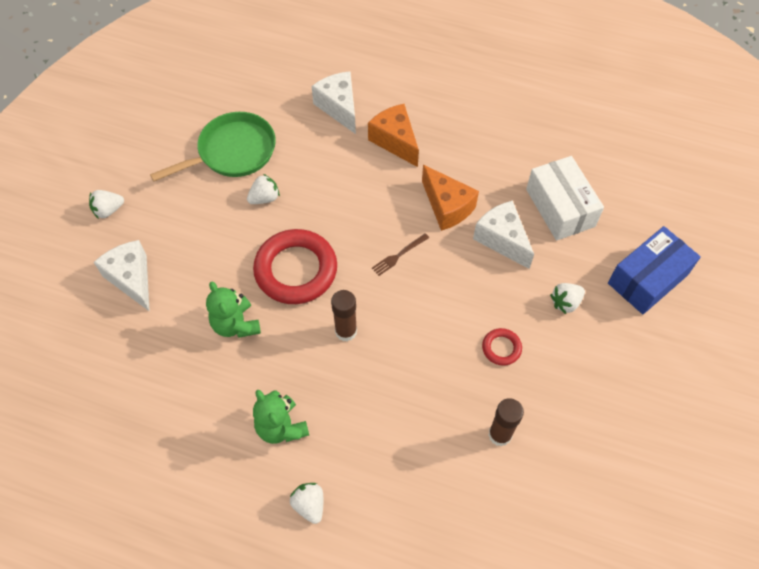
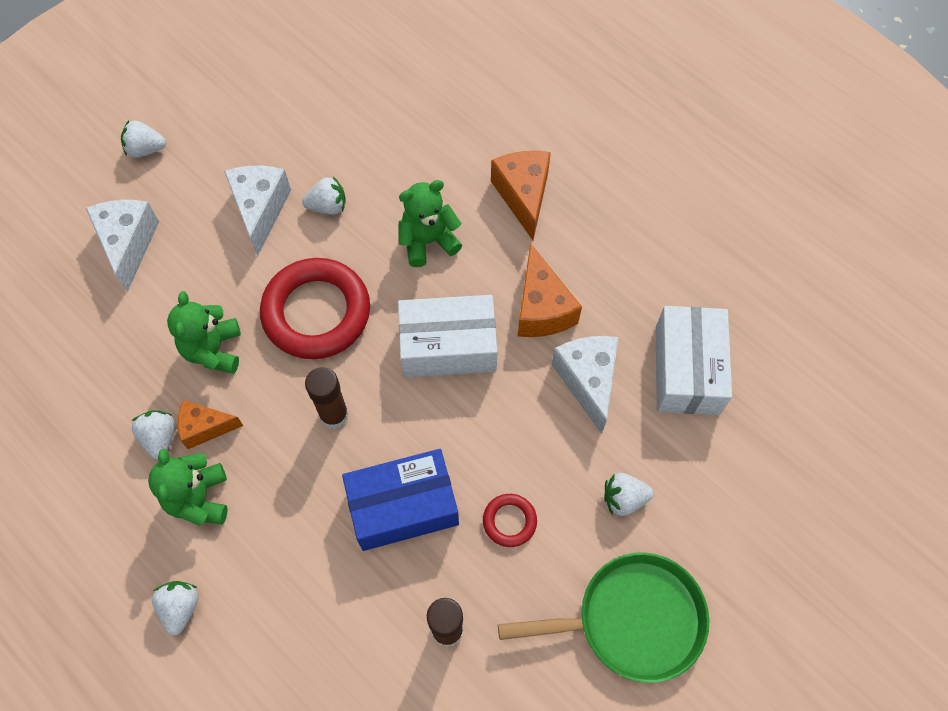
camera: 25 degrees right, 5 degrees up
(230, 399) = (160, 438): none -> white strawberry
(232, 152) = (321, 133): green pan -> green pan (632, 620)
(259, 378) = (205, 428): none -> orange cheese
(339, 107) = (477, 125): white cheese -> white cheese (260, 210)
(347, 194) = (428, 241): none -> green teddy bear
(399, 255) = (448, 346): brown fork -> white box
(647, 279) = (750, 515): blue box -> blue box (403, 507)

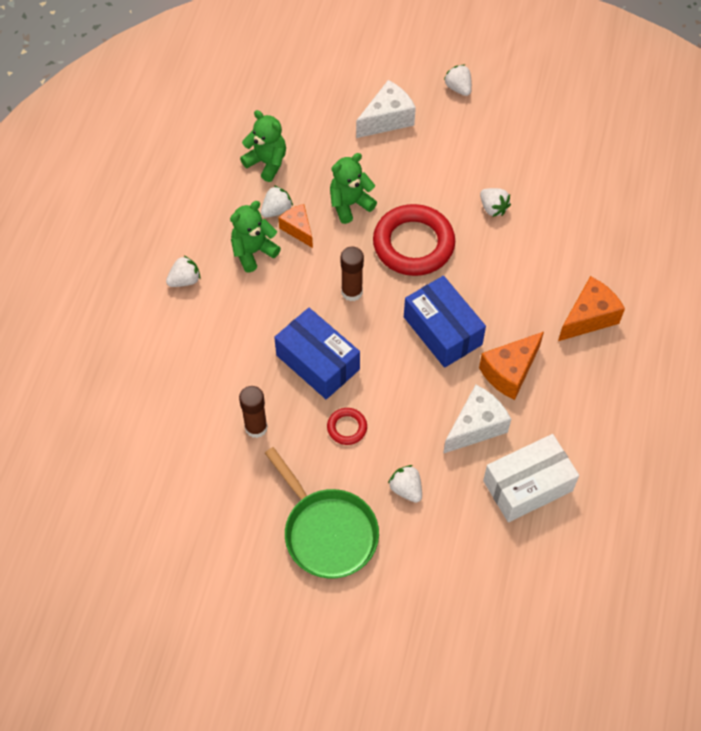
camera: 60 degrees right, 5 degrees down
(260, 210) = (462, 173): white cheese -> none
(428, 241) = (510, 279): green teddy bear -> green teddy bear (267, 163)
(448, 346) = (442, 330): white box -> blue box

